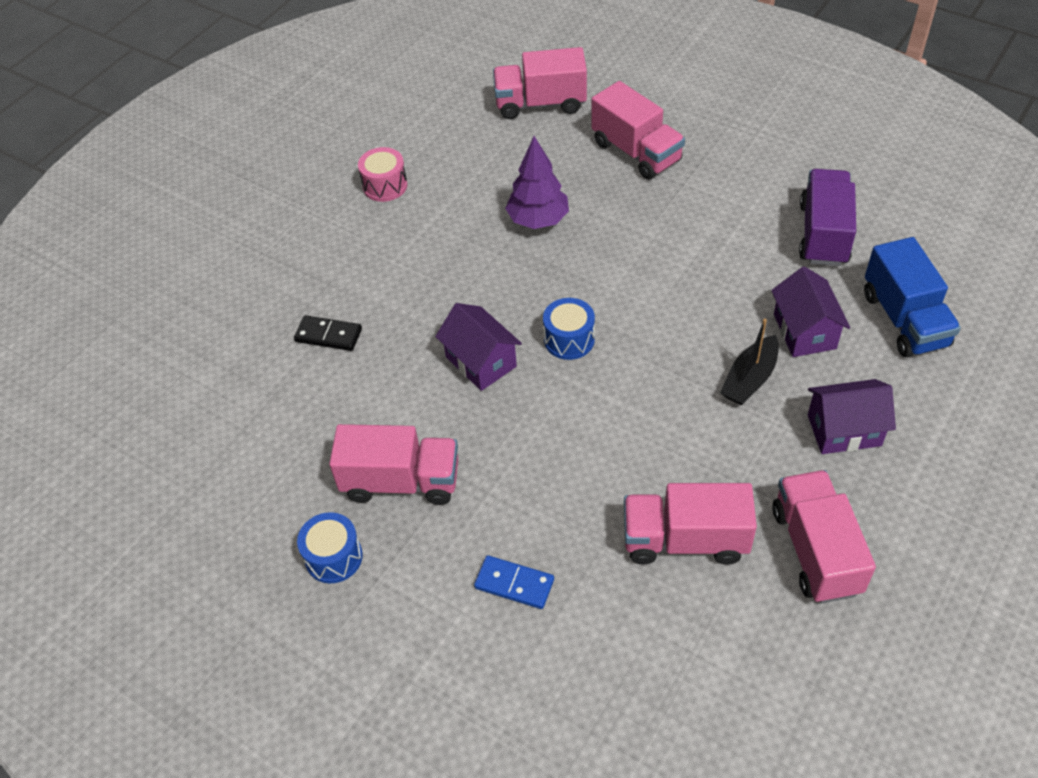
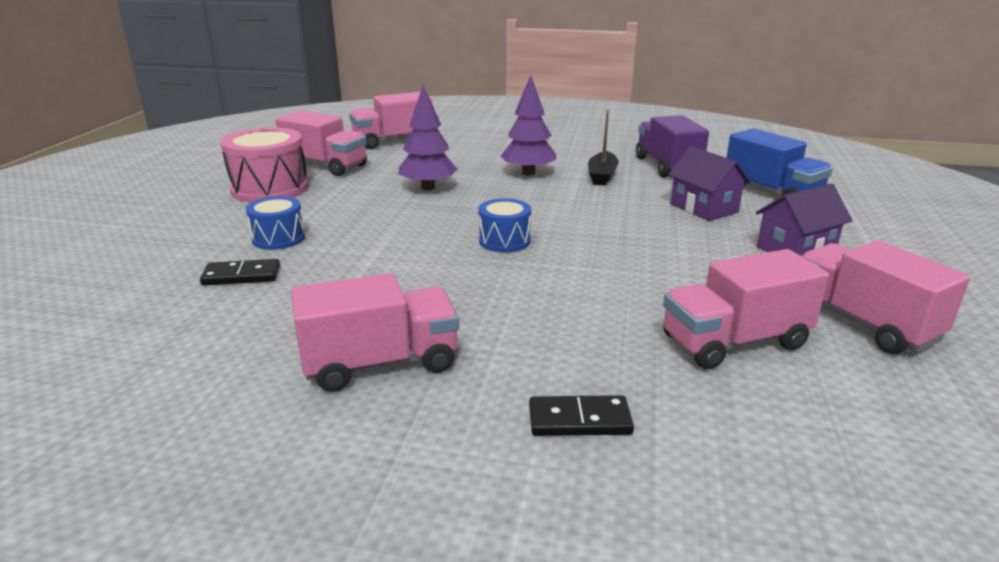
camera: 25 degrees left, 25 degrees down
(333, 557) = (318, 452): blue drum -> blue drum (278, 238)
(385, 186) = (270, 188): pink drum -> pink drum, size x1.73
(481, 362) = (424, 266): purple house -> none
(514, 583) = (579, 420): blue domino -> black domino
(636, 152) = (488, 151): pink truck -> pink truck (325, 166)
(657, 212) = (528, 173): none -> purple tree
(749, 379) = (687, 237): black boat -> black boat (602, 176)

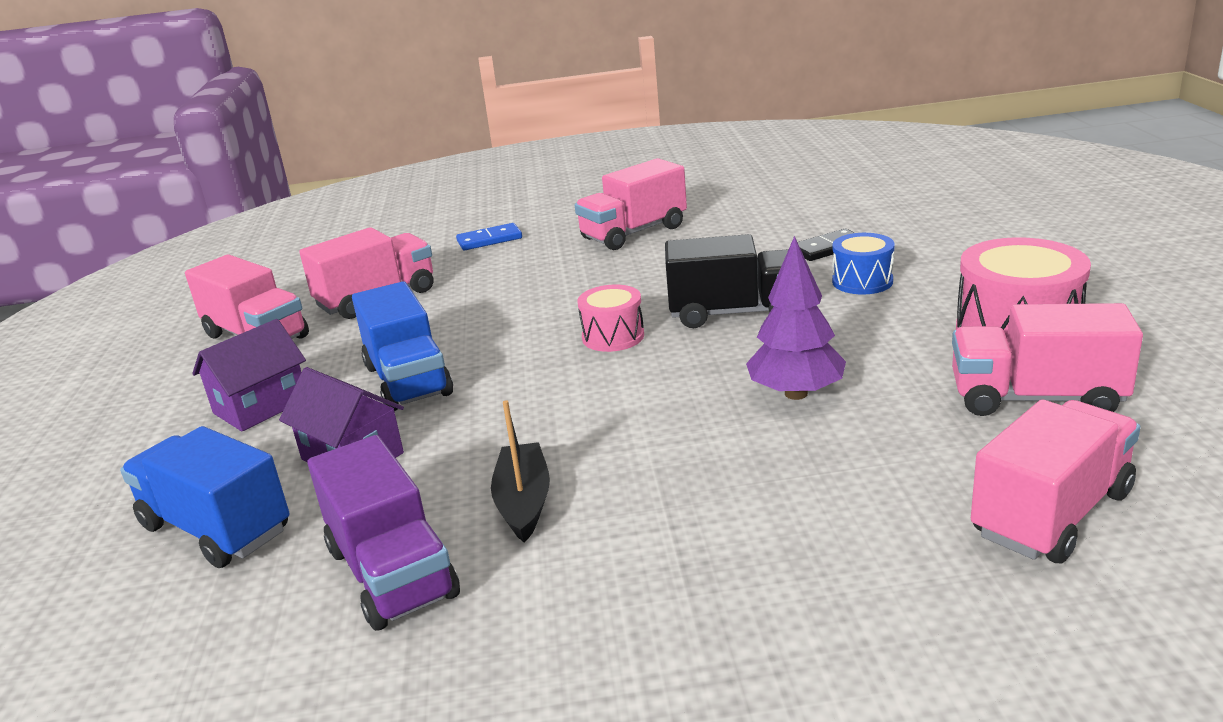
camera: 165 degrees right, 0 degrees up
(400, 237) = (734, 313): none -> black truck
(504, 241) = (613, 336): blue drum -> pink drum
(528, 173) = (663, 474): purple tree -> none
(579, 420) = (489, 240): black domino -> blue domino
(676, 244) = (408, 380): none -> blue truck

